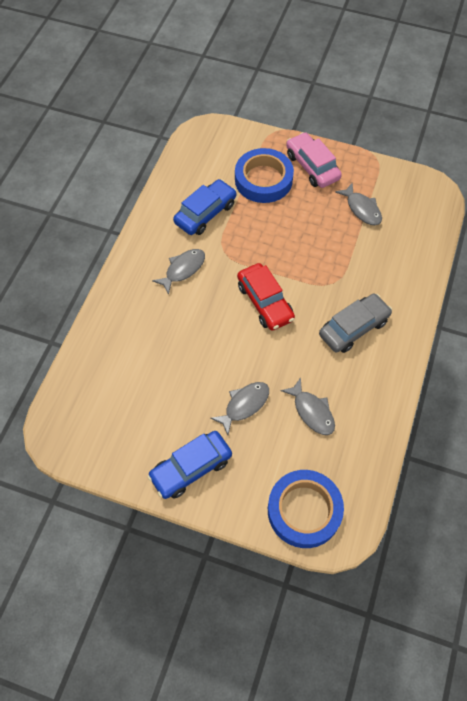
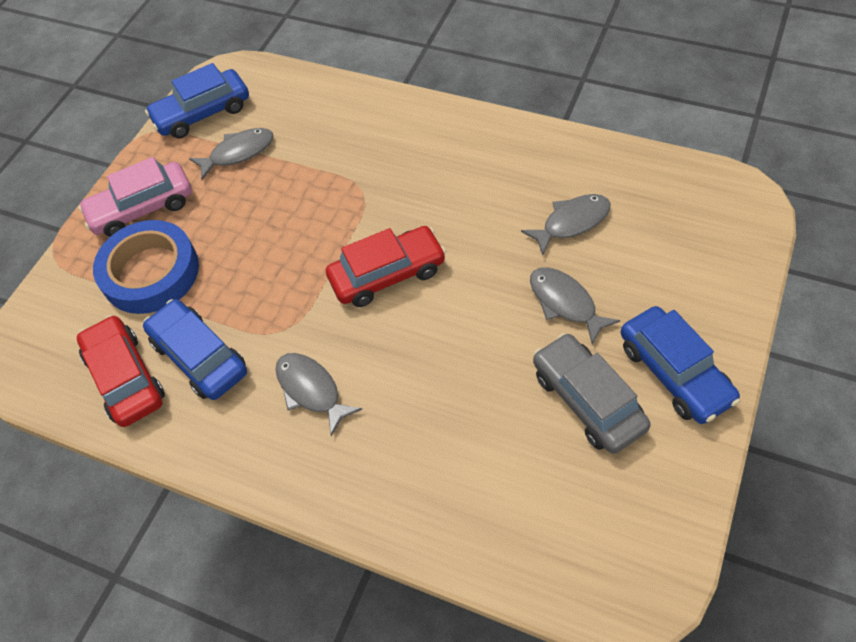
camera: 80 degrees left, 5 degrees down
(192, 182) = (126, 378): none -> red car
(304, 510) = (719, 236): blue tape -> none
(354, 328) = (440, 172): grey car -> grey car (588, 400)
(396, 184) = (202, 113): none -> blue car

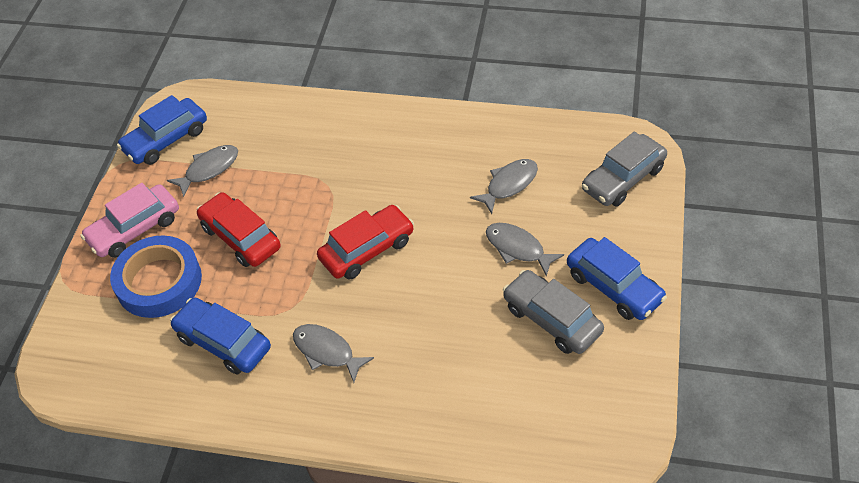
camera: 15 degrees left, 5 degrees down
(126, 378) = (163, 370): red car -> red car (241, 237)
(713, 237) = (623, 179): none -> grey car

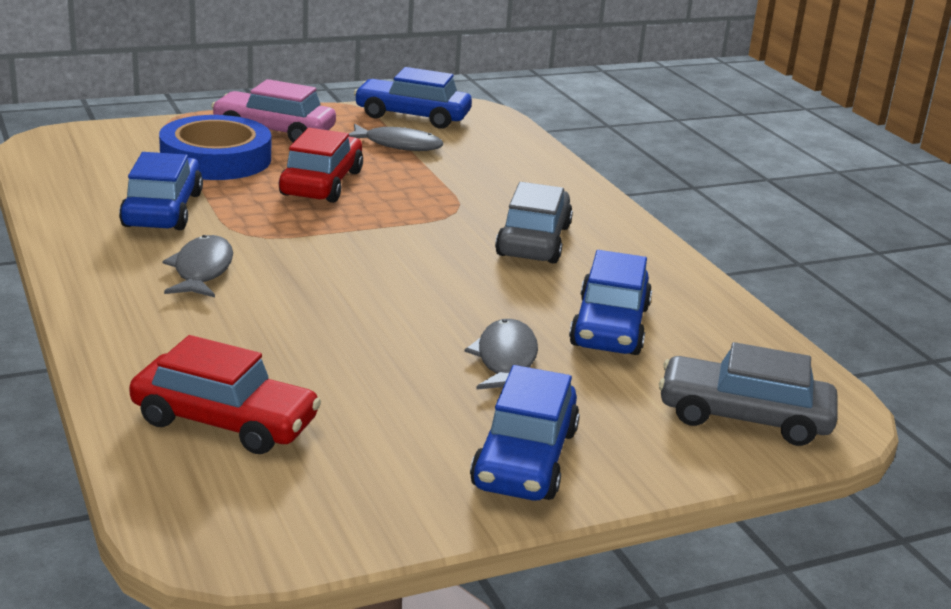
camera: 50 degrees right, 25 degrees down
(367, 250) = (384, 257): red car -> red car (224, 421)
(509, 184) = (609, 326): grey fish -> blue car
(552, 319) = (407, 418): grey car -> grey car (533, 241)

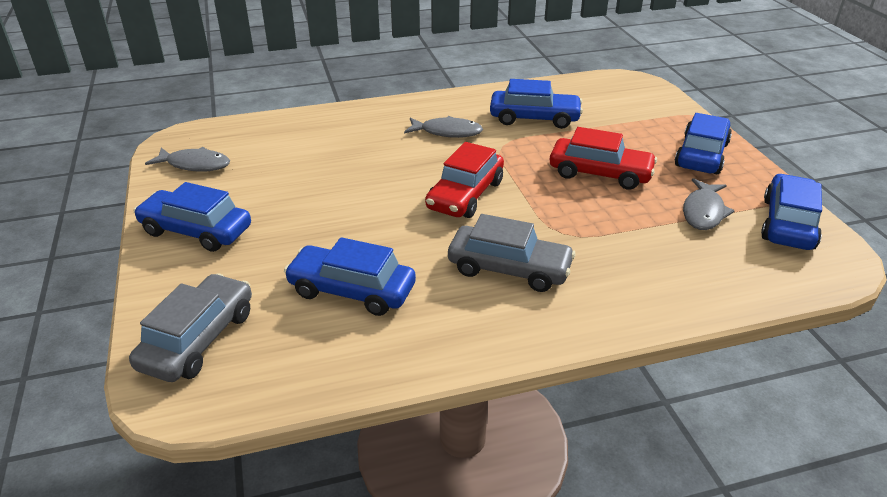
camera: 100 degrees right, 10 degrees up
(216, 158) = (630, 133): blue tape -> none
(224, 421) = (274, 141): red car -> red car (465, 195)
(274, 131) = (701, 155): pink car -> blue car
(505, 360) = (313, 234): grey fish -> grey fish (195, 165)

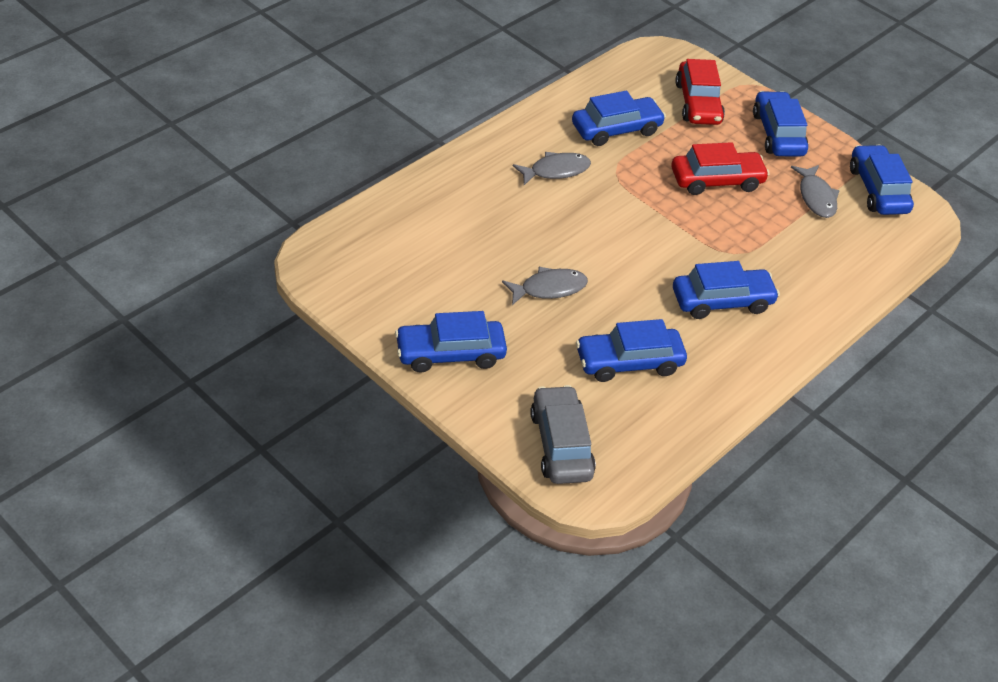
camera: 35 degrees left, 10 degrees up
(195, 165) = (366, 284): grey fish -> grey fish (549, 288)
(465, 195) = (632, 240): red car -> red car (697, 103)
(509, 269) = (722, 301): grey car -> blue car

